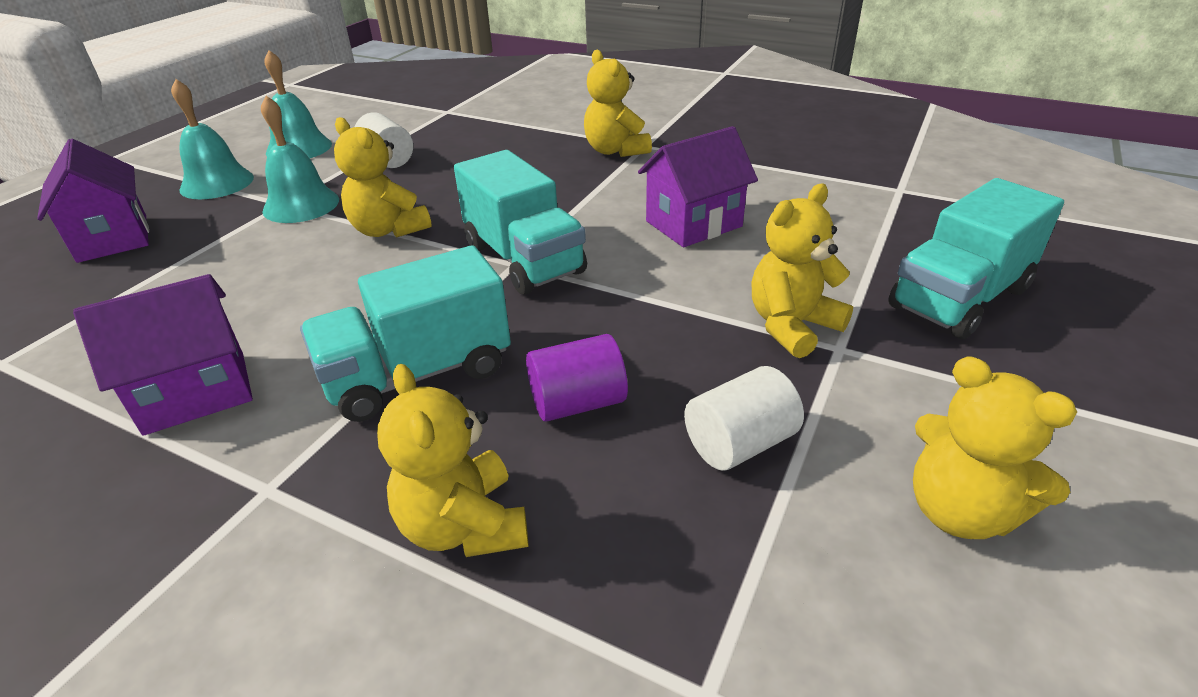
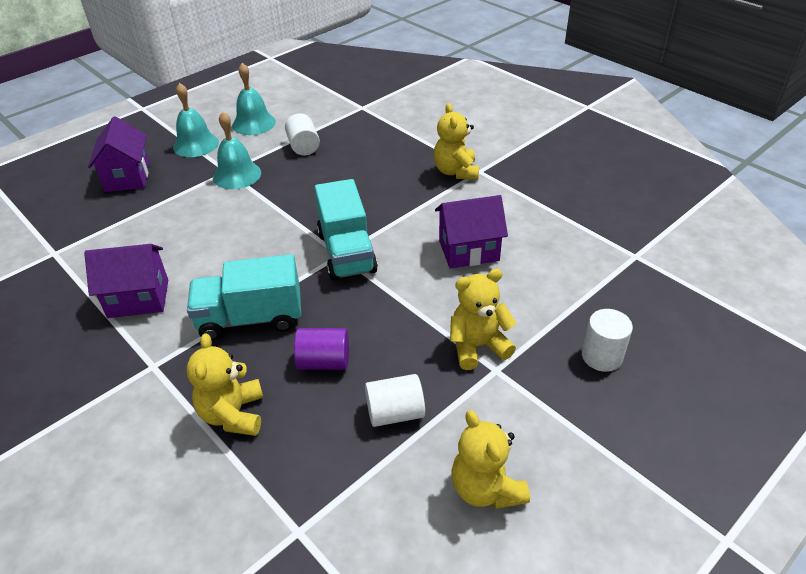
camera: 20 degrees right, 5 degrees up
(388, 230) = (279, 208): yellow teddy bear -> none
(959, 298) = (602, 356): turquoise truck -> white cylinder

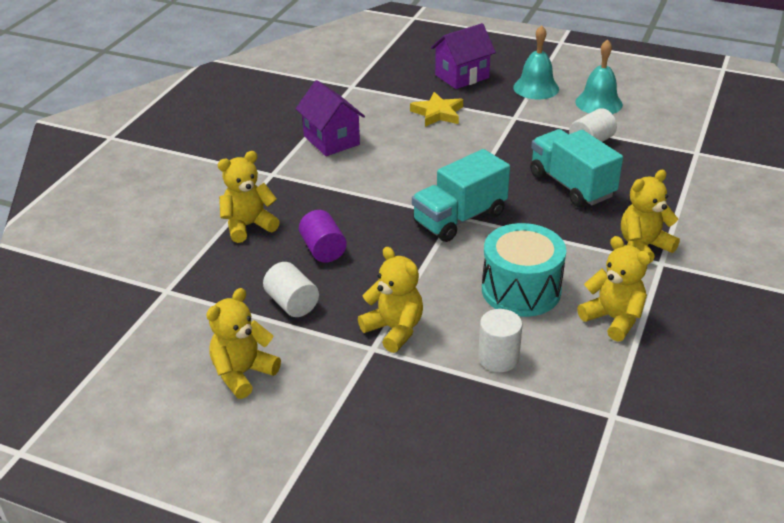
camera: 65 degrees right, 5 degrees down
(171, 211) = (438, 113): none -> yellow star
(237, 175) = (513, 124): turquoise bell -> none
(250, 318) = (345, 198): turquoise truck -> turquoise truck (571, 185)
(468, 250) = (521, 290): purple house -> turquoise drum
(530, 216) = (613, 319): none -> yellow teddy bear
(602, 356) = (433, 415): white cylinder -> white cylinder (498, 358)

